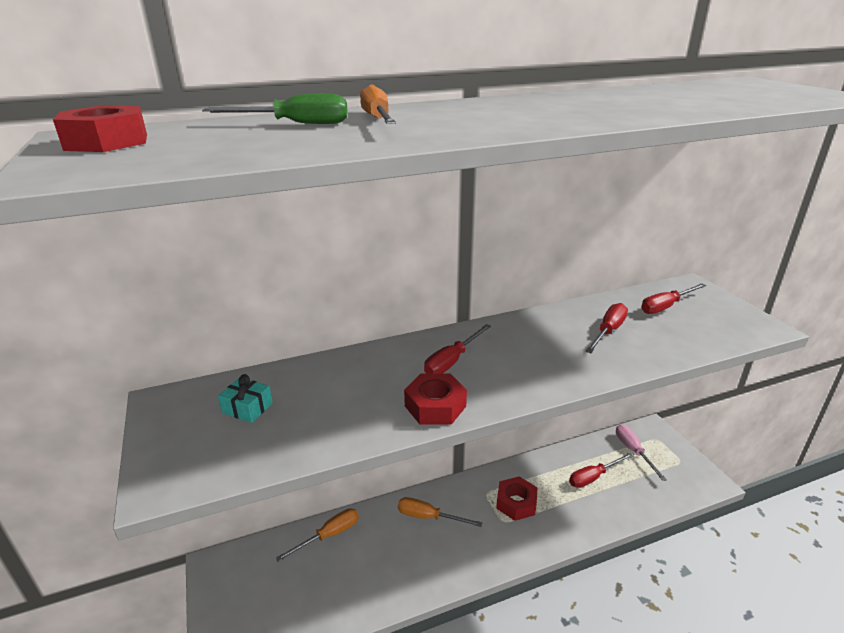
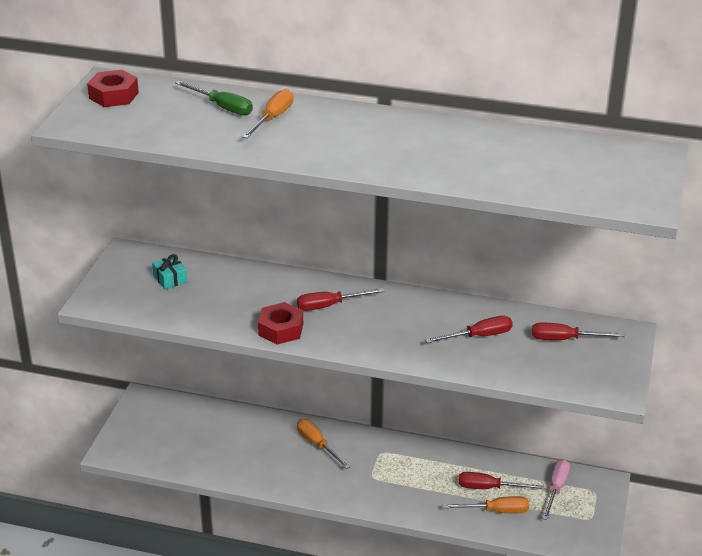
camera: 35 degrees right, 5 degrees up
(329, 535) = (233, 419): orange screwdriver -> orange screwdriver (496, 511)
(516, 503) = (398, 471): red nut -> none

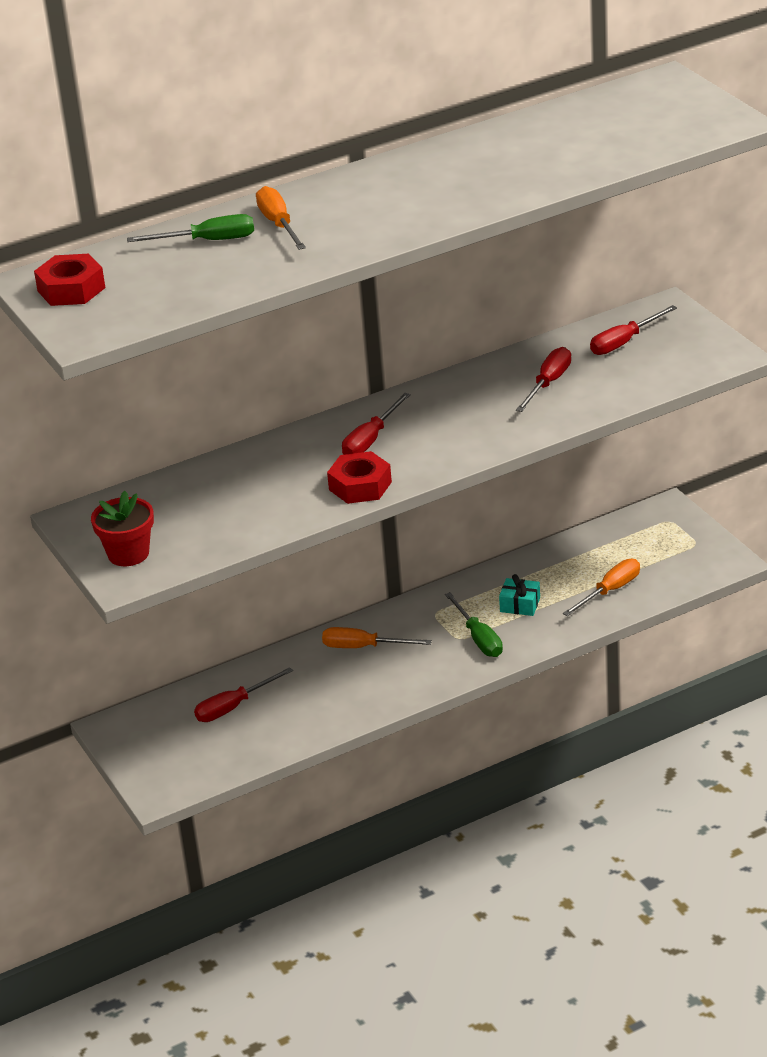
camera: 40 degrees left, 0 degrees up
(117, 289) = (128, 554): none -> red flower pot
(170, 279) = (168, 512): turquoise gift -> turquoise gift (520, 605)
(383, 485) = (478, 638): none -> green screwdriver
(489, 488) = (576, 577): red screwdriver -> red screwdriver (233, 707)
(556, 489) = (634, 540): pink screwdriver -> none

